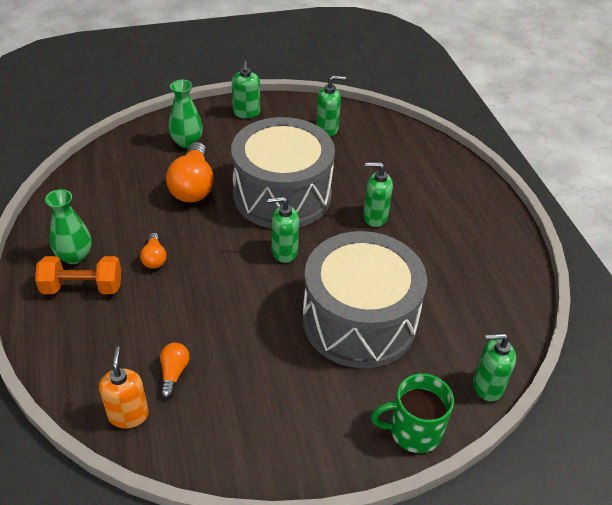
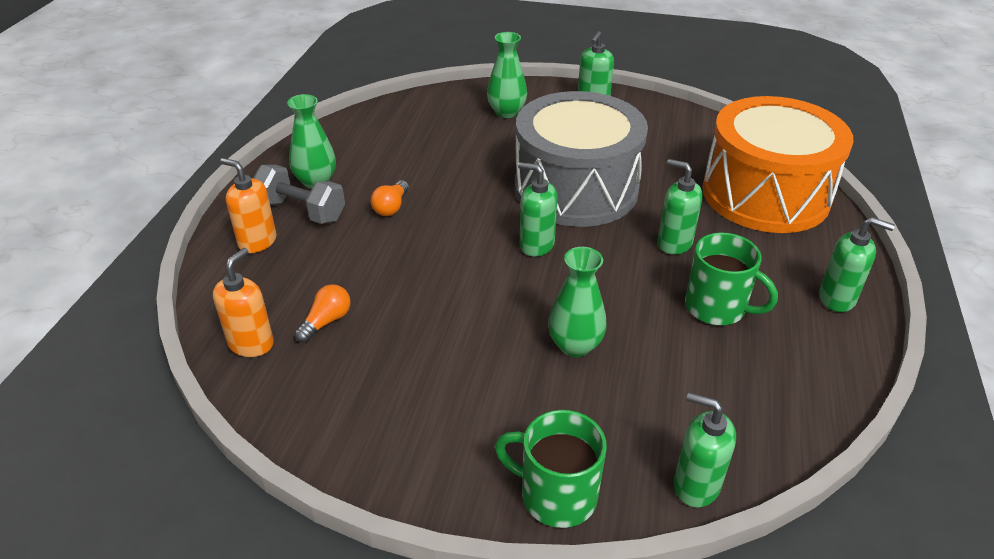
camera: 30 degrees right, 5 degrees down
(66, 328) = (257, 242): none -> orange soap dispenser
(82, 287) = (301, 211): orange dumbbell -> grey dumbbell
(193, 186) = (482, 153): orange light bulb -> none
(327, 129) = (678, 139): green soap dispenser -> green soap dispenser (837, 298)
(359, 320) = (575, 345): grey drum -> green vase
(409, 157) = (765, 194): none -> orange drum
(429, 257) = (717, 308): none -> green mug

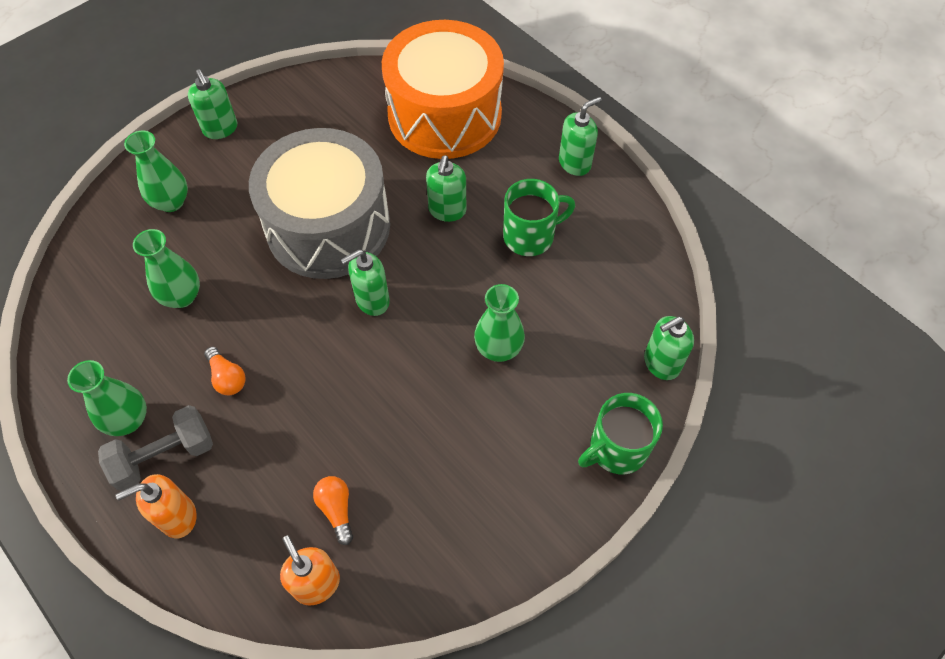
camera: 55 degrees left, 20 degrees up
(436, 154) = (182, 296): none -> green vase
(674, 243) = (447, 210): green soap dispenser -> green soap dispenser turned 60 degrees counterclockwise

